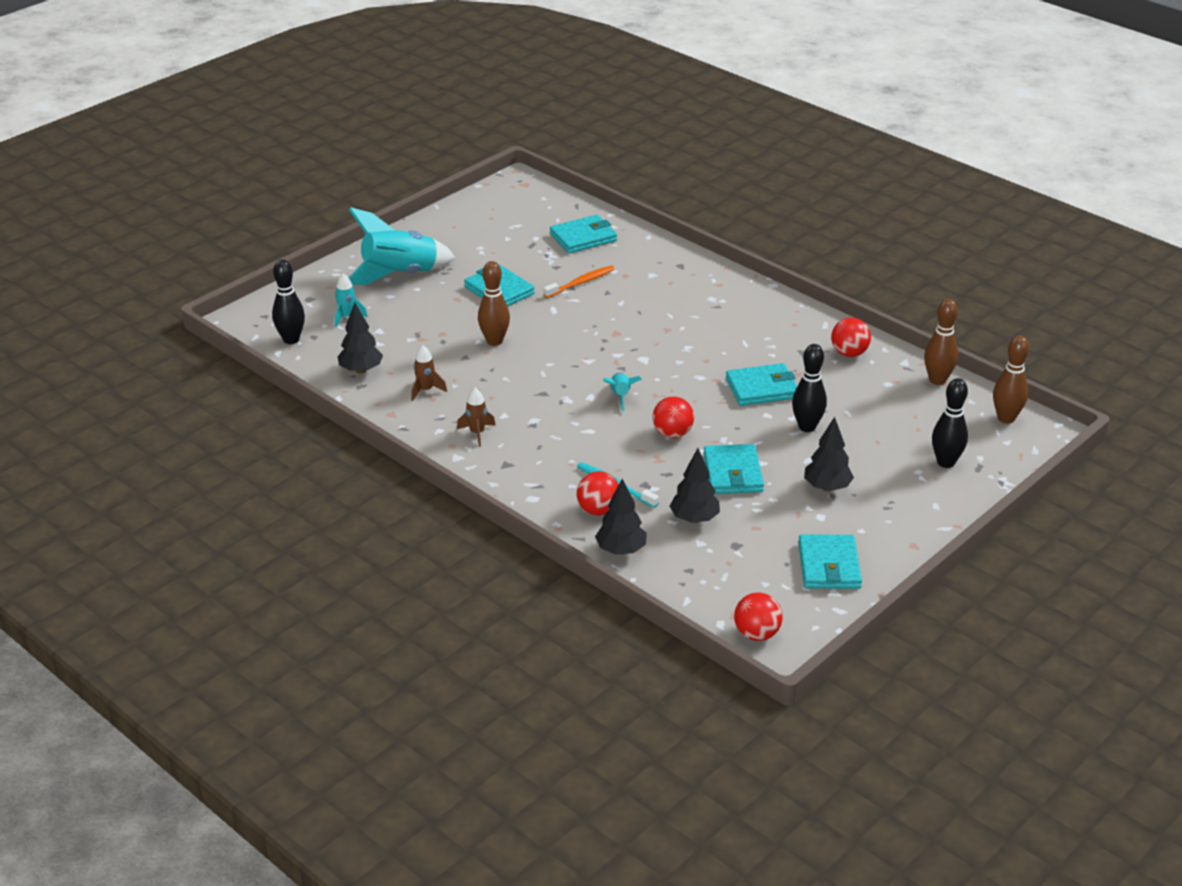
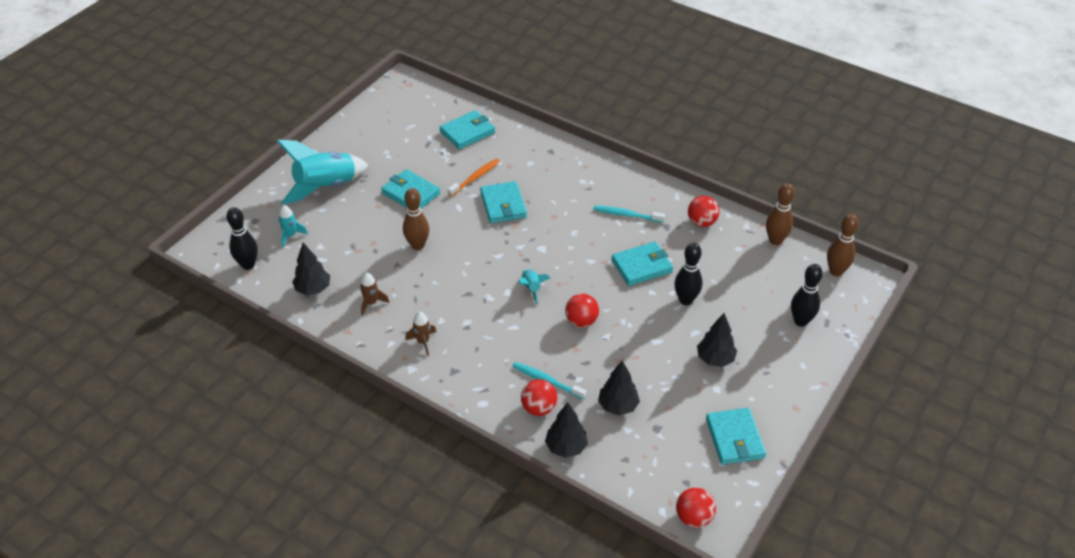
camera: 10 degrees left, 10 degrees up
(733, 473) = (638, 355): turquoise wallet -> turquoise wallet (503, 205)
(757, 337) = (626, 215): none -> turquoise toothbrush

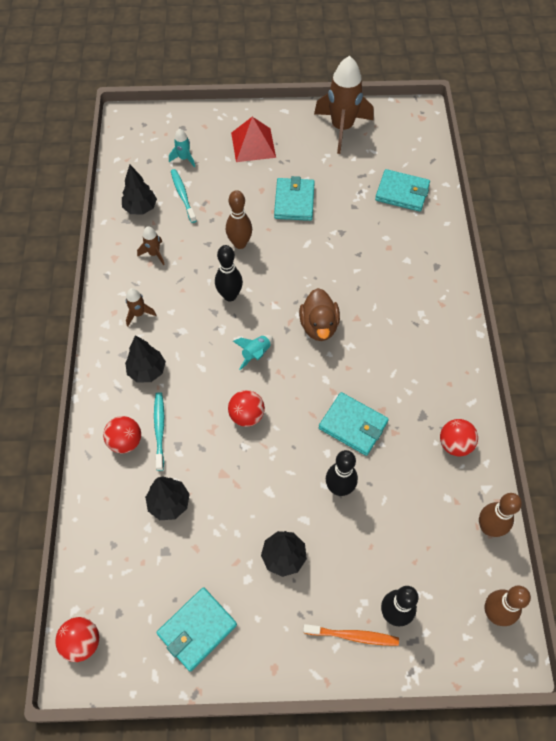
camera: 55 degrees right, 15 degrees up
(248, 265) = (134, 154): black bowling pin -> black bowling pin (230, 295)
(326, 187) = (253, 145): turquoise rocket -> red pyramid
(369, 130) = (342, 128): none -> brown rocket
(475, 177) = (352, 232): orange toothbrush -> orange toothbrush (353, 636)
(503, 205) = (337, 272): turquoise wallet -> none
(541, 240) = (319, 326): none -> brown duck
(566, 447) = (97, 488): black tree -> black tree (147, 371)
(626, 215) = (408, 374): turquoise toothbrush -> turquoise toothbrush (183, 195)

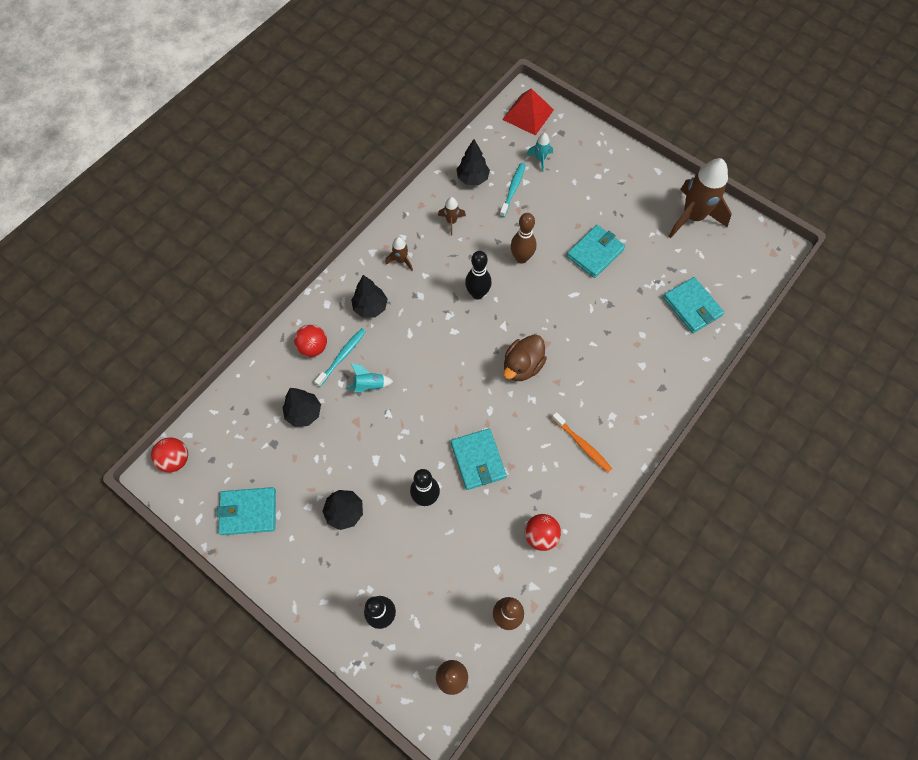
camera: 40 degrees right, 5 degrees up
(247, 415) = (409, 393): red ball -> none
(253, 145) = (605, 183): red pyramid -> red pyramid (528, 114)
(256, 354) = (456, 352): turquoise rocket -> turquoise rocket (369, 385)
(353, 636) = (341, 604): orange toothbrush -> orange toothbrush (582, 445)

